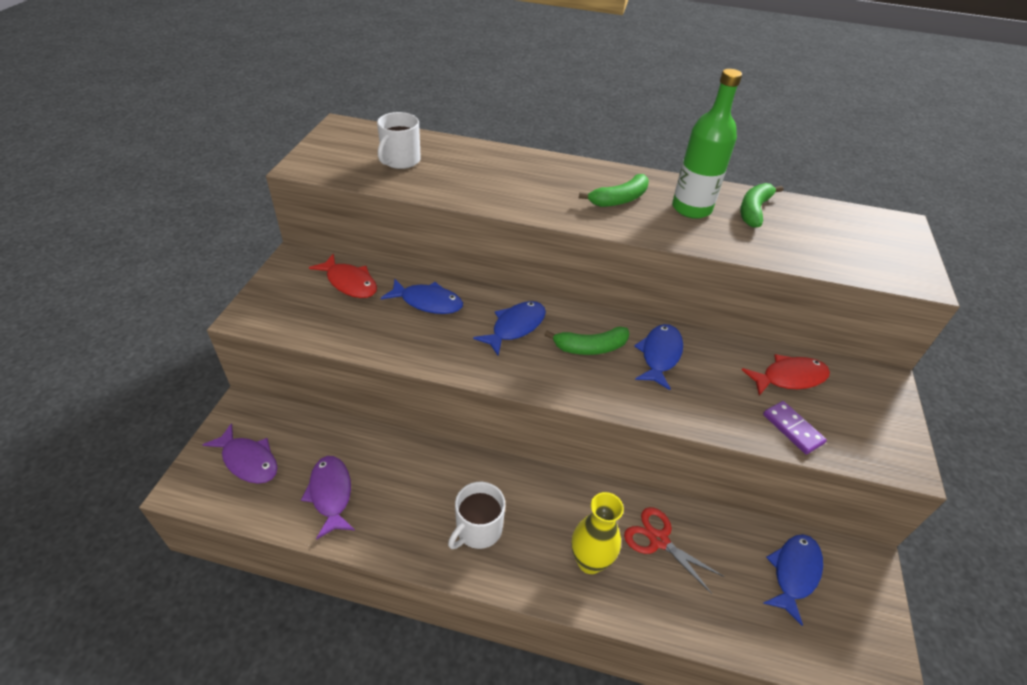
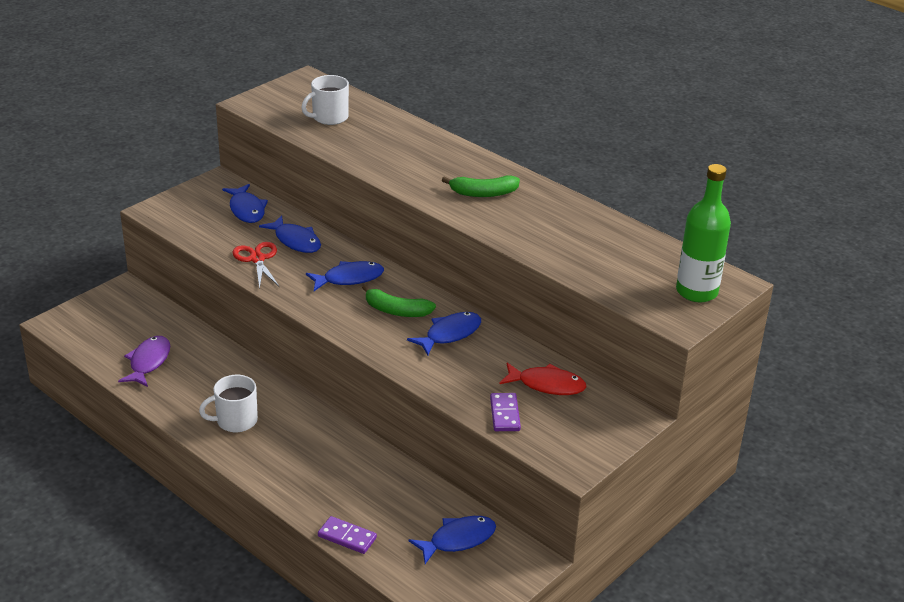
camera: 30 degrees right, 10 degrees down
(248, 460) = (107, 322): purple fish -> none
(349, 283) = (246, 210): red fish -> blue fish
(590, 561) = (301, 470): yellow vase -> none
(659, 540) = (368, 479): red scissors -> red scissors (257, 259)
(691, 208) = (540, 217): green bottle -> green bottle (696, 292)
(702, 629) = (347, 537): none -> purple domino
(754, 210) = (598, 234): green banana -> none

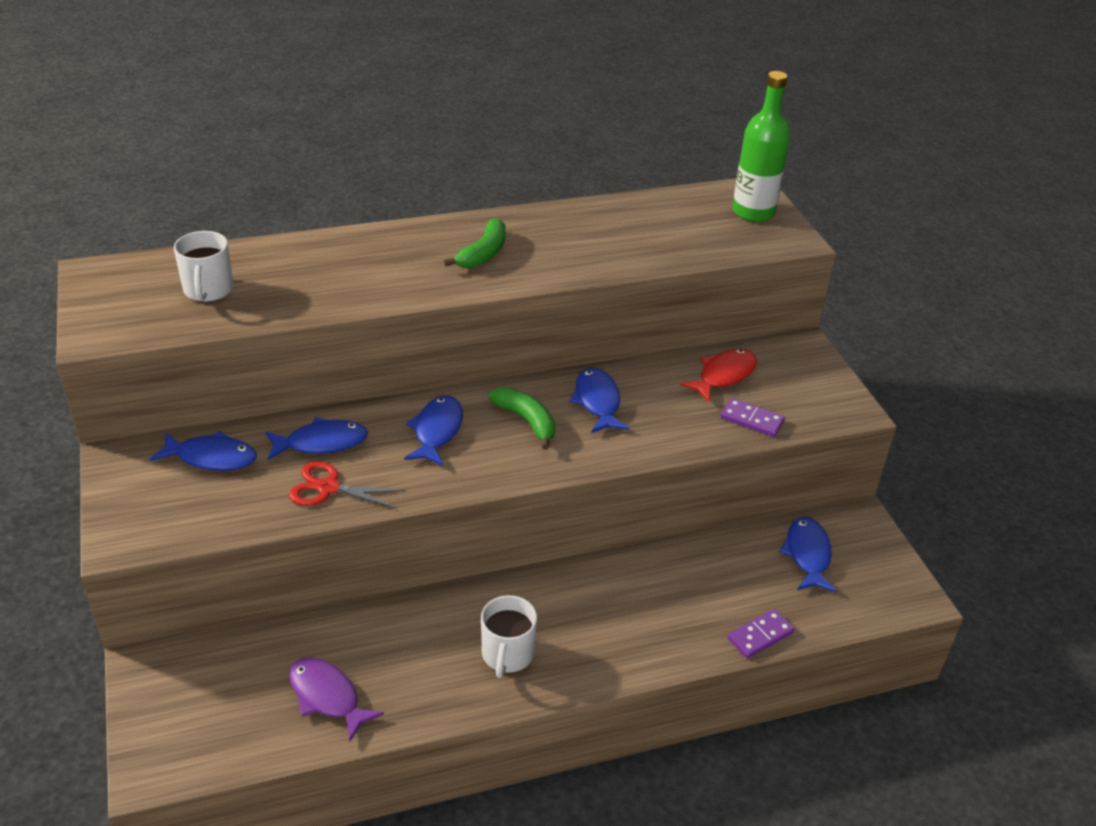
camera: 60 degrees left, 5 degrees up
(396, 311) = (527, 421): green banana -> green banana turned 90 degrees counterclockwise

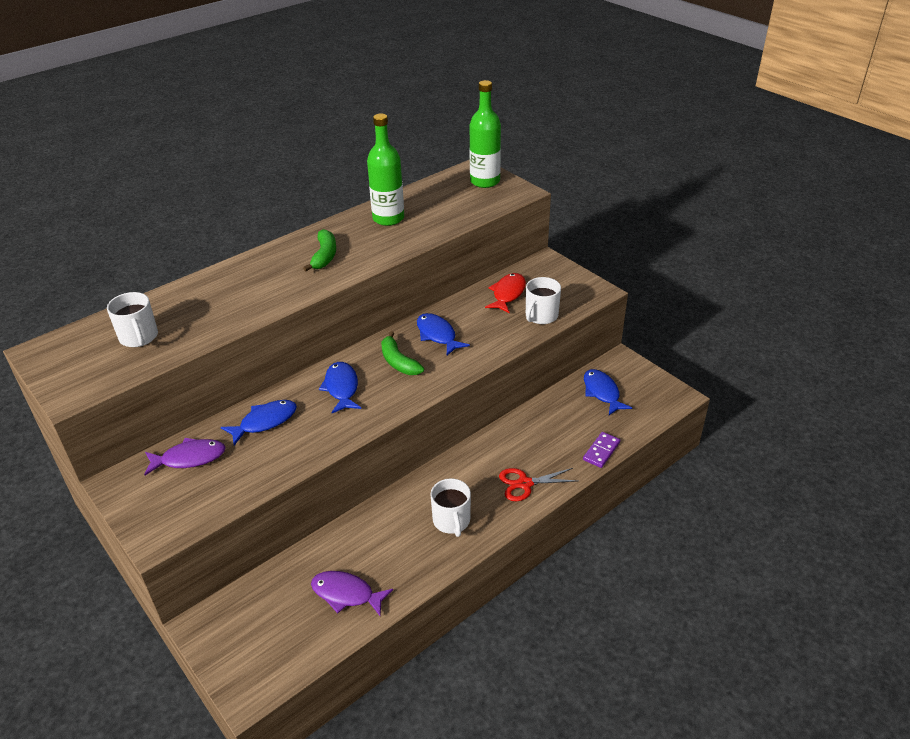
camera: 20 degrees left, 0 degrees up
(212, 458) = (189, 458): blue fish -> purple fish
(328, 488) = (288, 450): red scissors -> red scissors (525, 483)
(527, 421) = (398, 362): green banana -> green banana turned 150 degrees counterclockwise
(594, 227) = (388, 218): none -> green bottle
(752, 420) = (541, 316): purple domino -> white mug

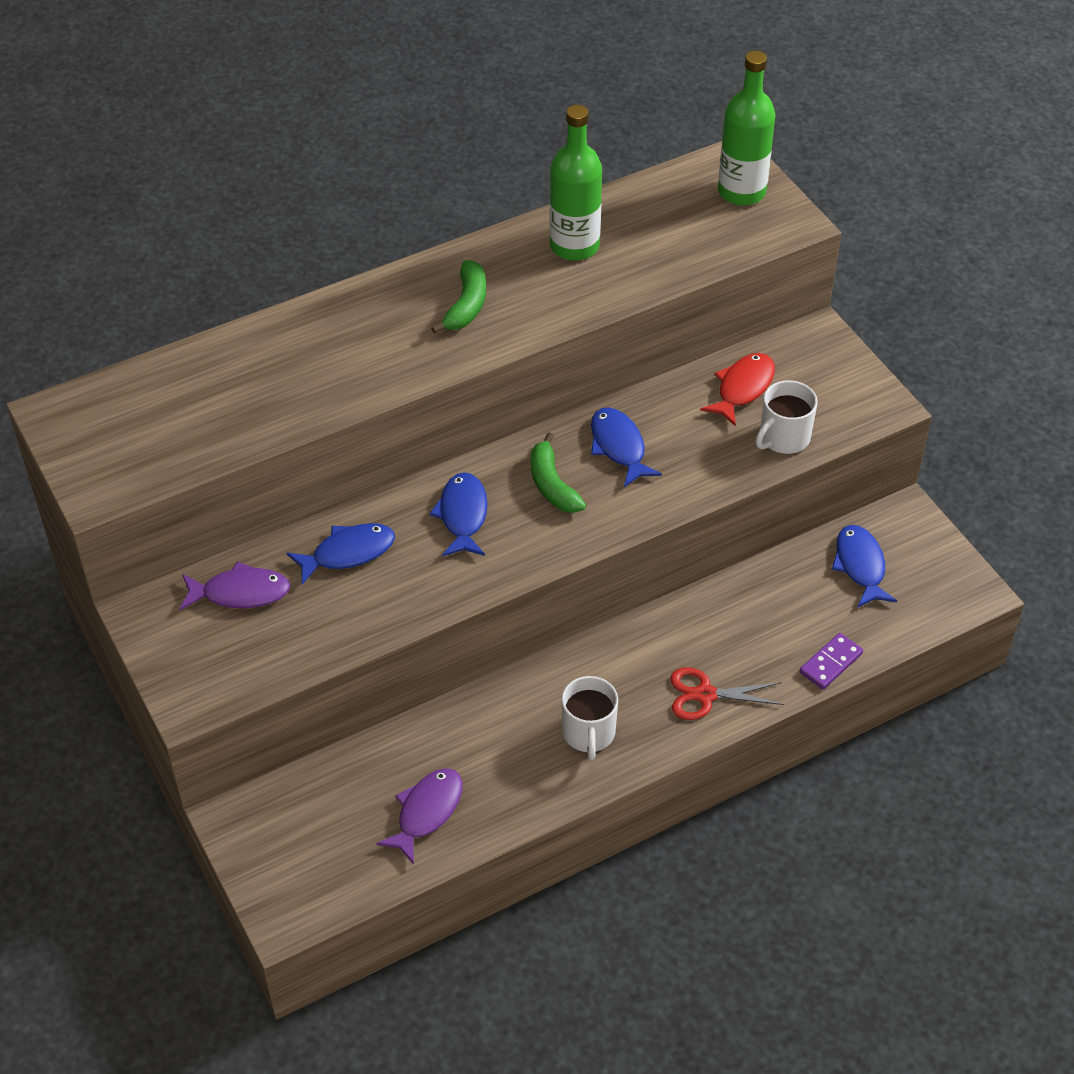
camera: 10 degrees right, 10 degrees up
(139, 337) = (189, 411): white mug -> none
(346, 594) = (426, 812): purple fish -> purple fish turned 90 degrees clockwise

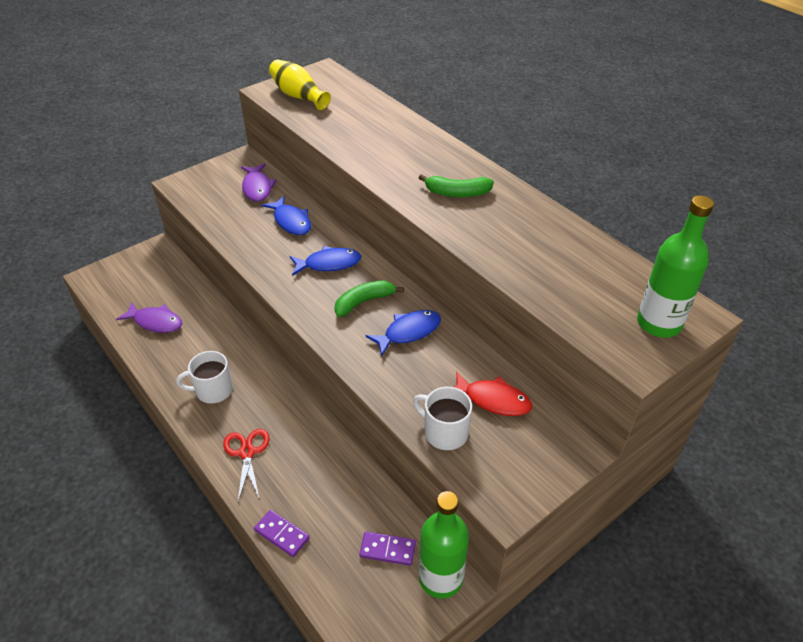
camera: 80 degrees right, 5 degrees down
(133, 452) = (298, 96): none -> yellow vase
(574, 246) = (541, 235): green bottle -> green bottle (441, 578)
(860, 566) = (387, 550): blue fish -> purple domino

